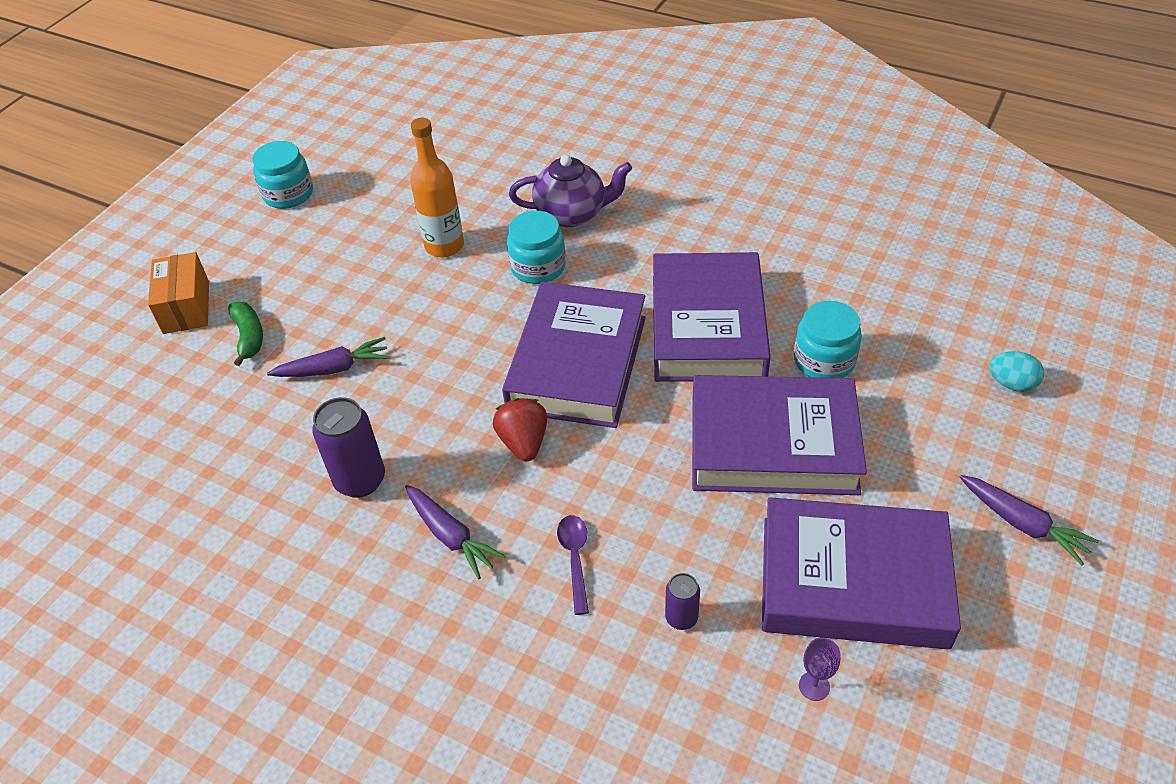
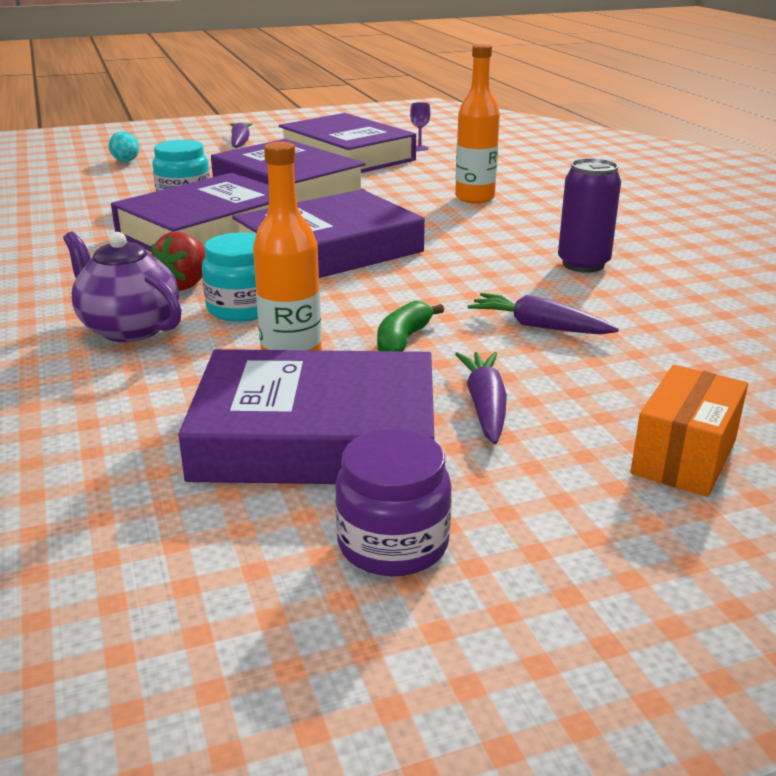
camera: 140 degrees left, 20 degrees down
(249, 337) = (613, 388): green banana -> green banana (403, 340)
(288, 194) = (393, 544): turquoise jar -> purple jar
(375, 216) = (316, 436): none -> purple book
(451, 536) = (542, 226): purple carrot -> purple carrot (485, 406)
(523, 442) = (434, 237): red strawberry -> red strawberry (185, 285)
(575, 559) = (474, 198): purple spoon -> orange bottle
(681, 618) = (447, 172): purple can -> none

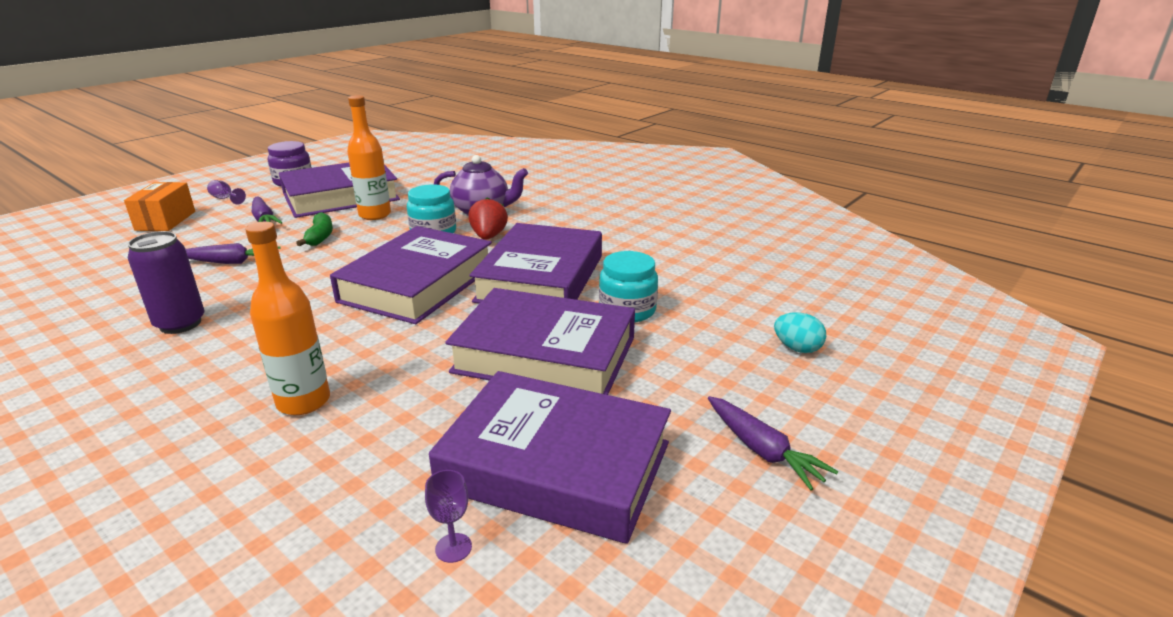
camera: 150 degrees right, 0 degrees up
(570, 508) = (225, 199): none -> purple goblet

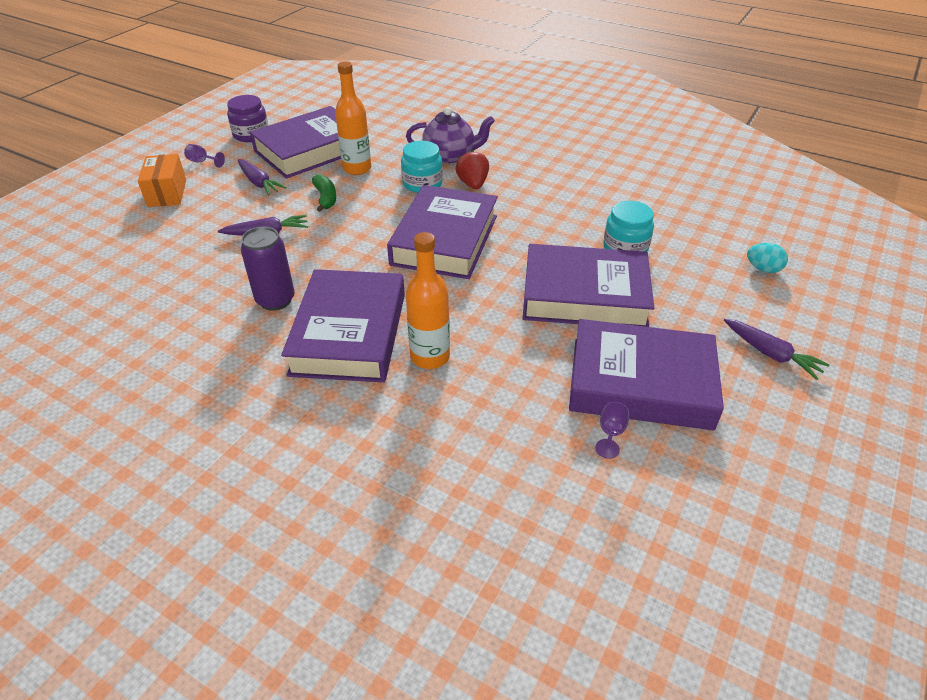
camera: 10 degrees left, 15 degrees up
(541, 278) = (541, 224): purple book -> purple book (349, 333)

